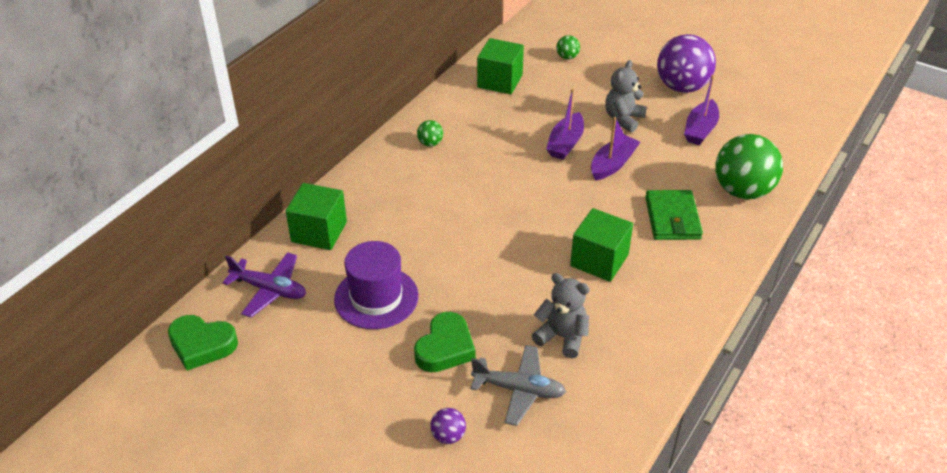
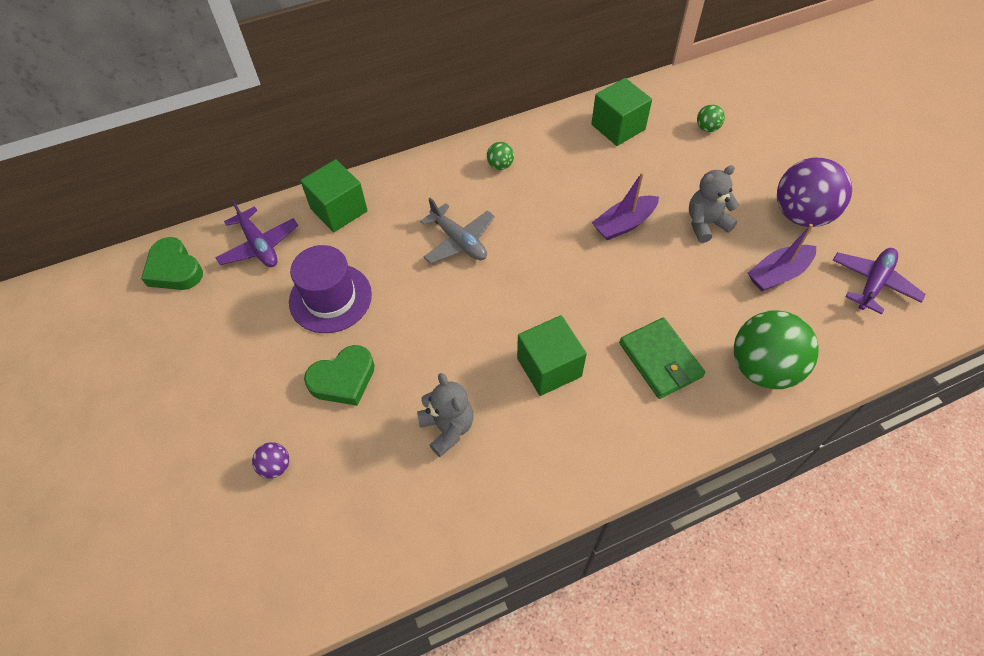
camera: 35 degrees right, 15 degrees up
(519, 390) = (367, 458): grey plane -> grey plane (459, 241)
(612, 164) = (651, 269): purple boat -> none
(672, 218) = (660, 360): green wallet -> green wallet turned 60 degrees counterclockwise
(764, 109) = (873, 283): none -> purple plane

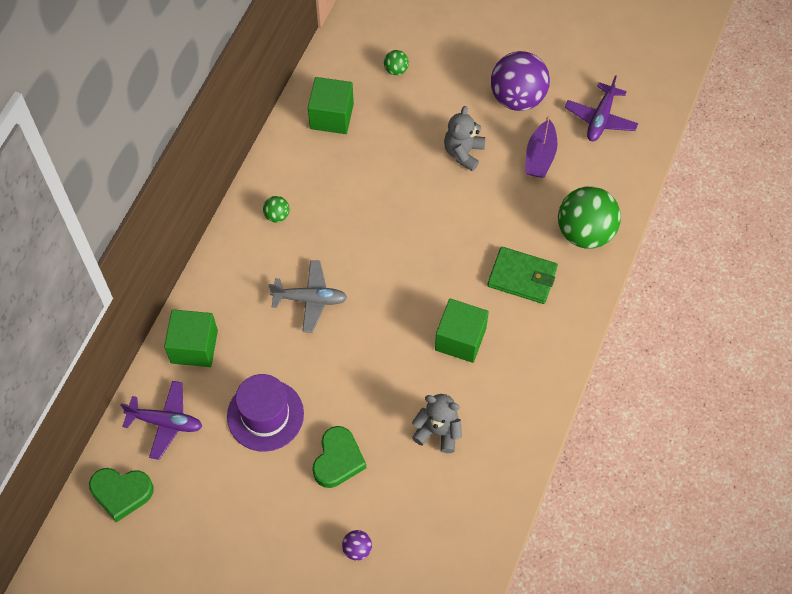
camera: 45 degrees left, 5 degrees up
(624, 224) = (410, 195): purple boat -> none
(873, 283) = (600, 118): purple plane -> purple plane turned 150 degrees counterclockwise

